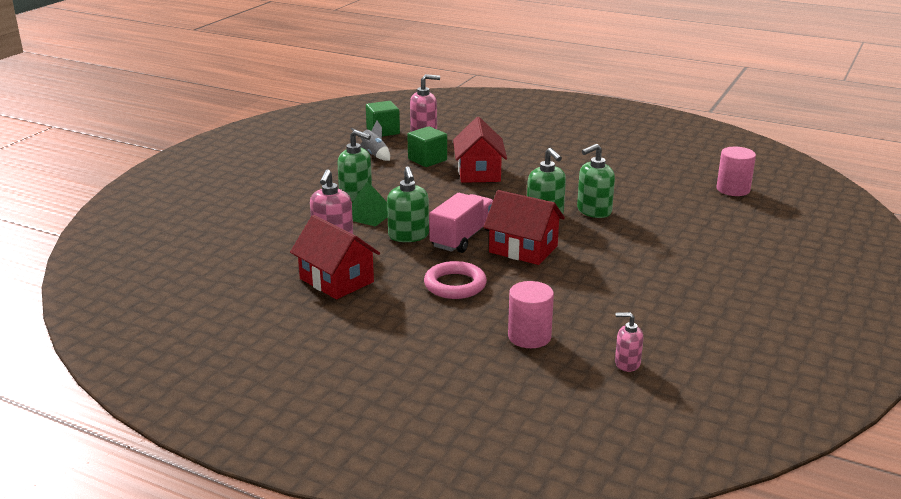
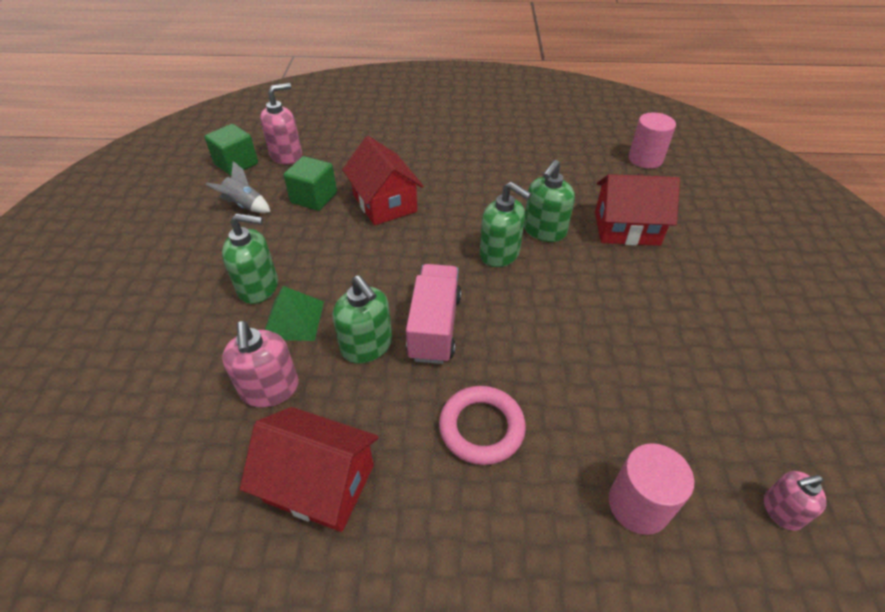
camera: 25 degrees left, 20 degrees up
(523, 249) = (515, 323): red house -> red house (626, 228)

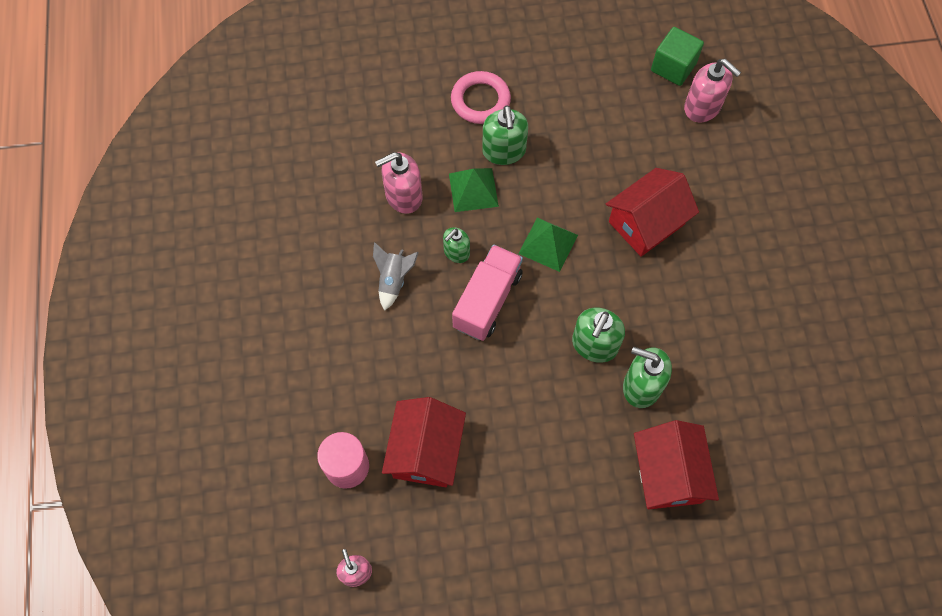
camera: 80 degrees right, 20 degrees up
(245, 206) = (608, 100): grey rocket -> grey rocket (394, 280)
(314, 198) = (637, 156): green cube -> none
(320, 483) = (334, 252): red house -> red house (425, 451)
(367, 346) = (456, 252): green soap dispenser -> green soap dispenser, size x0.62
(383, 269) = (548, 244): none -> green pyramid
(434, 327) = (487, 300): pink truck -> pink truck turned 60 degrees counterclockwise
(481, 428) = (393, 351): pink ring -> pink ring (480, 100)
(645, 159) = (819, 505): pink cylinder -> none

